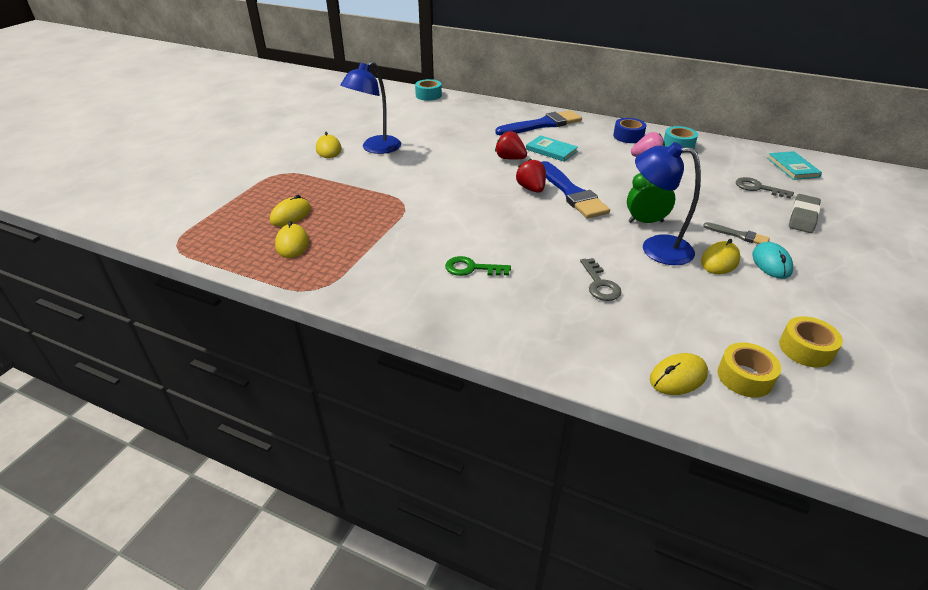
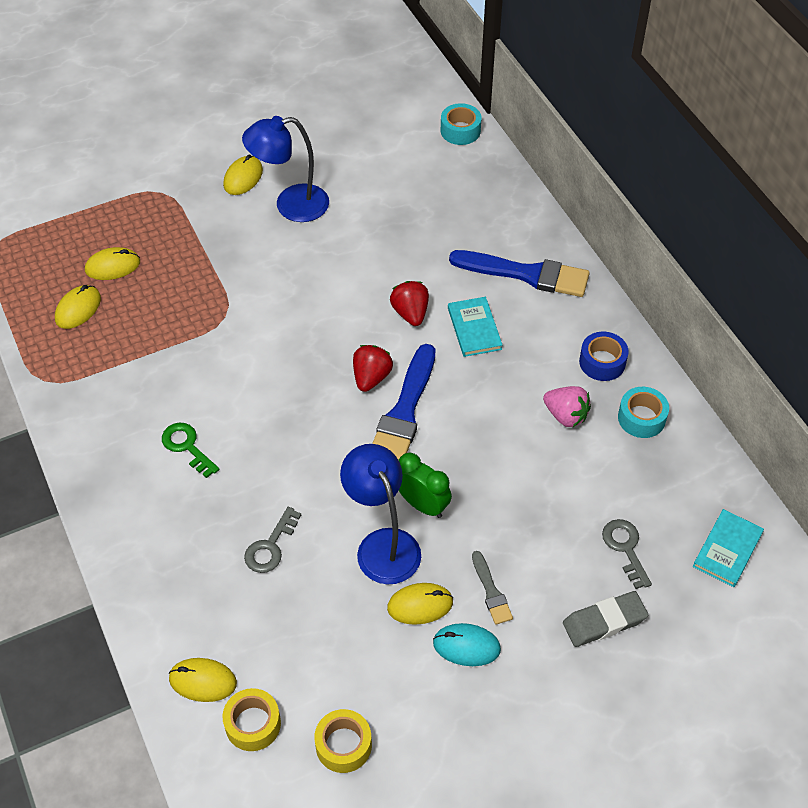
camera: 40 degrees right, 15 degrees up
(771, 263) = (466, 646): turquoise mouse -> turquoise mouse turned 60 degrees clockwise

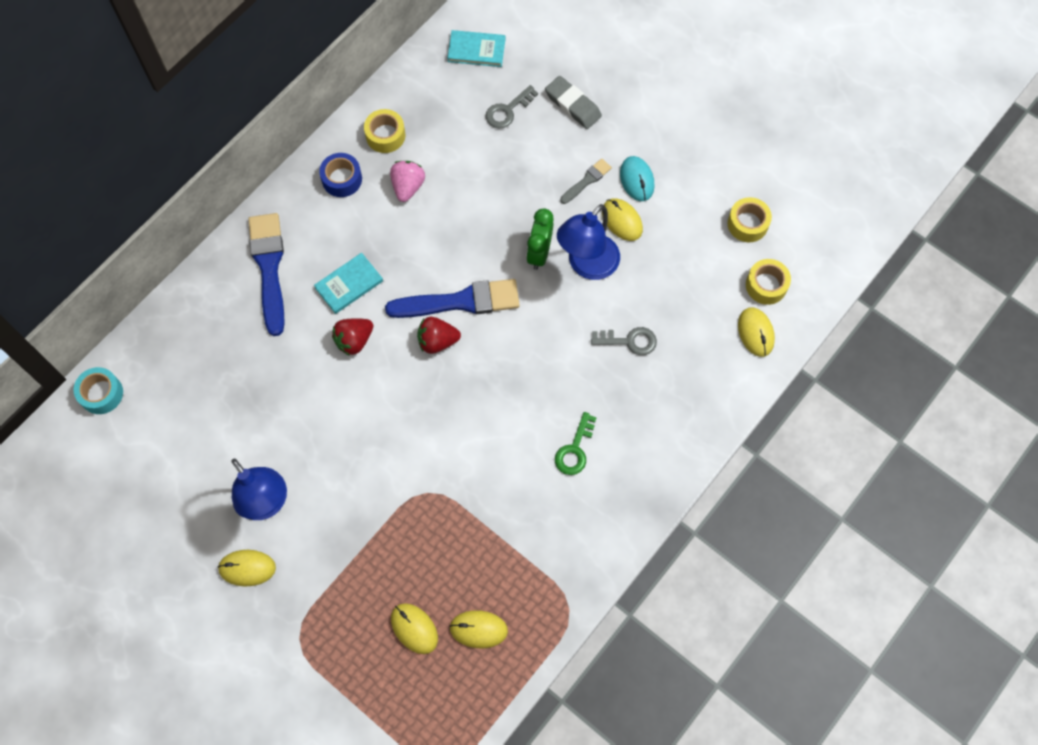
camera: 115 degrees left, 15 degrees up
(641, 418) = (385, 135): turquoise tape -> yellow tape

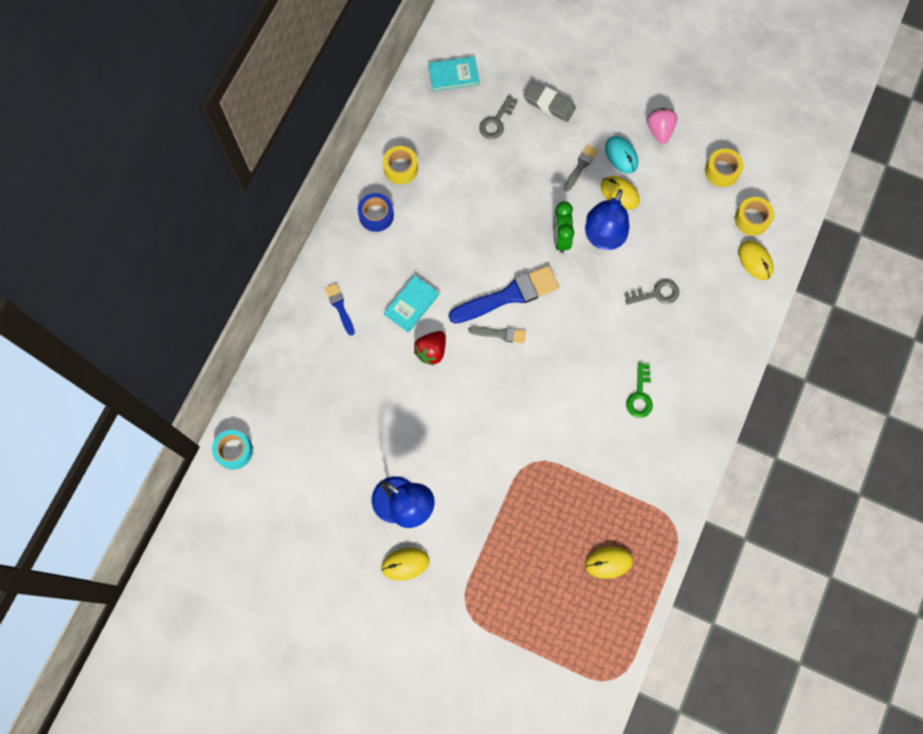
camera: 15 degrees left, 5 degrees up
(269, 267) = (339, 307): blue brush -> blue brush, size x0.50
(408, 187) = (434, 208): pink strawberry -> pink strawberry (659, 130)
(414, 628) = (557, 576): yellow mouse -> none
(437, 341) = (500, 334): red strawberry -> grey brush

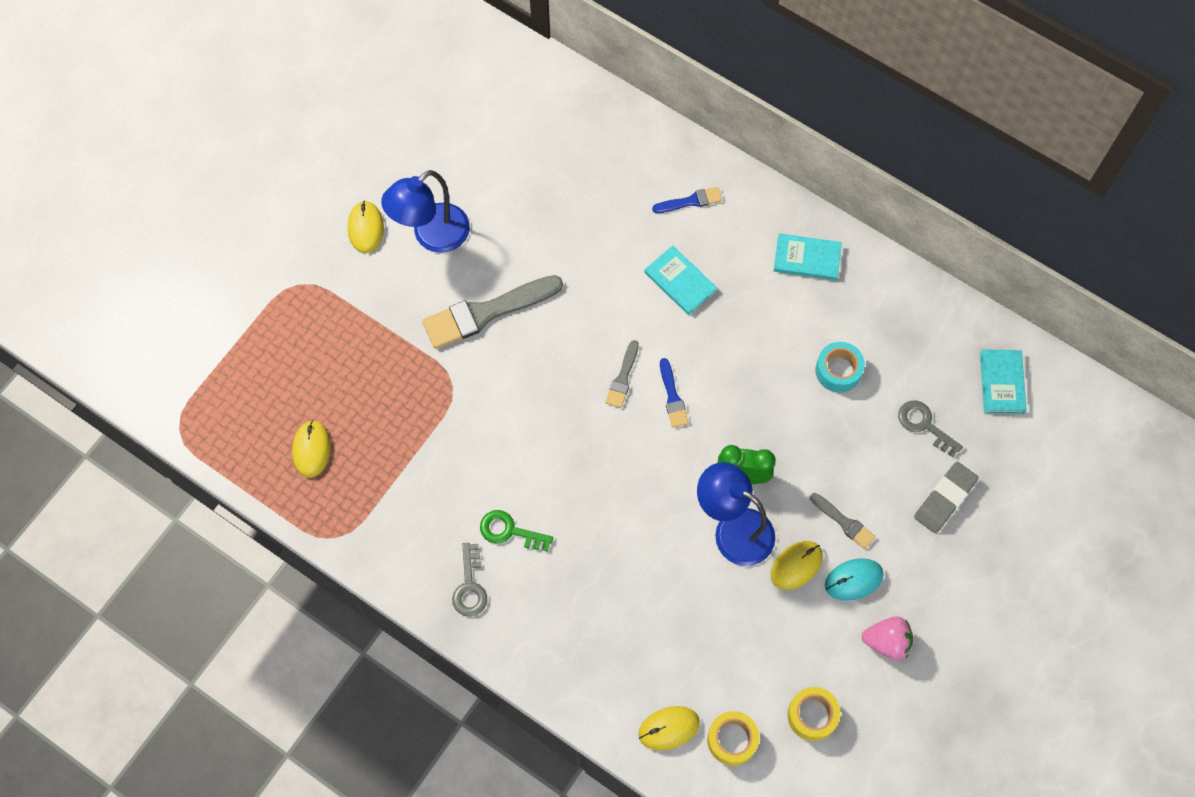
camera: 100 degrees right, 5 degrees down
(234, 451) = (535, 71): turquoise tape -> turquoise tape (838, 370)
(376, 215) = (807, 258): blue tape -> turquoise book
(400, 168) = (869, 296): yellow tape -> none
(431, 351) = (615, 295): red strawberry -> none
(464, 448) = (486, 312): none -> grey brush
(508, 295) = (672, 397): blue brush -> blue brush, size x0.50
(656, 293) = (643, 583): grey key -> grey key (470, 587)

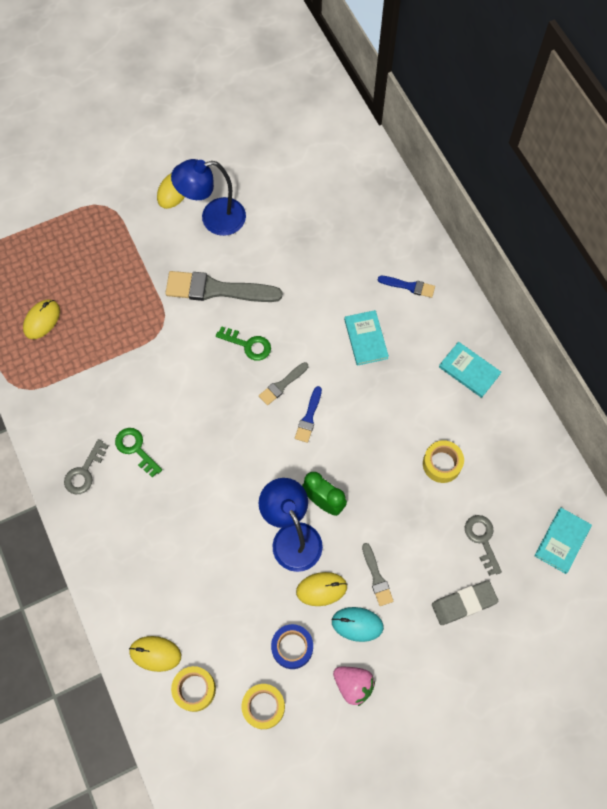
camera: 30 degrees right, 0 degrees up
(559, 354) = (248, 345): none -> green key
(803, 640) = (292, 647): none -> blue tape
(838, 370) = (442, 464): turquoise tape -> yellow tape

